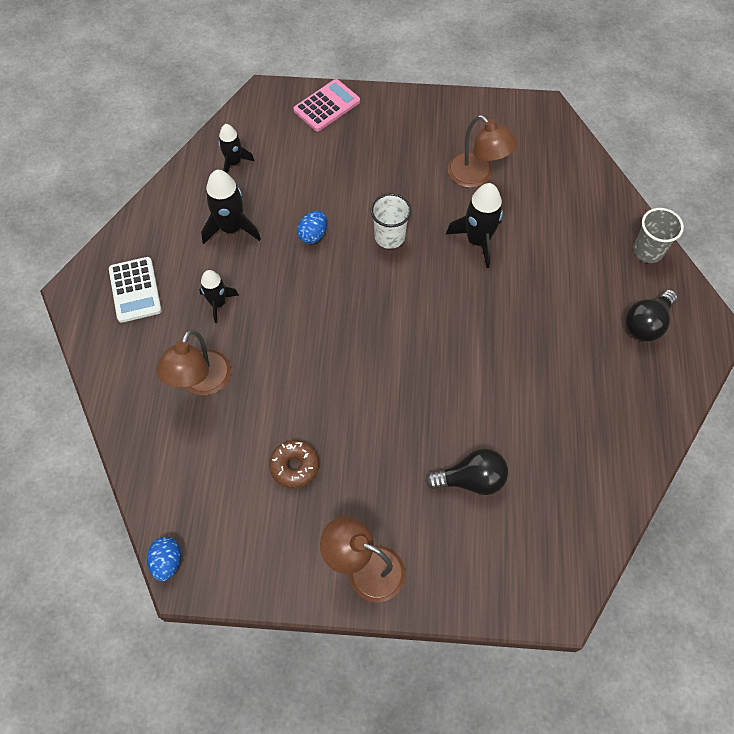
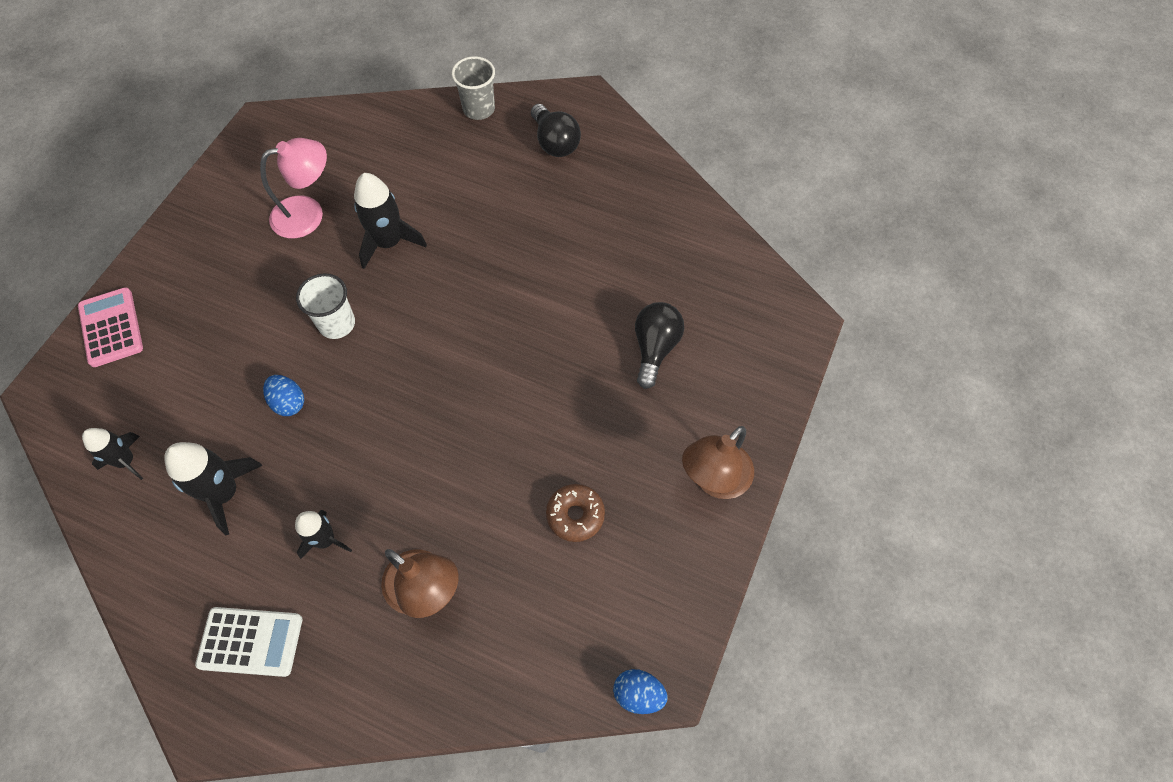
camera: 70 degrees left, 0 degrees up
(477, 176) = (308, 213): brown lamp -> pink lamp

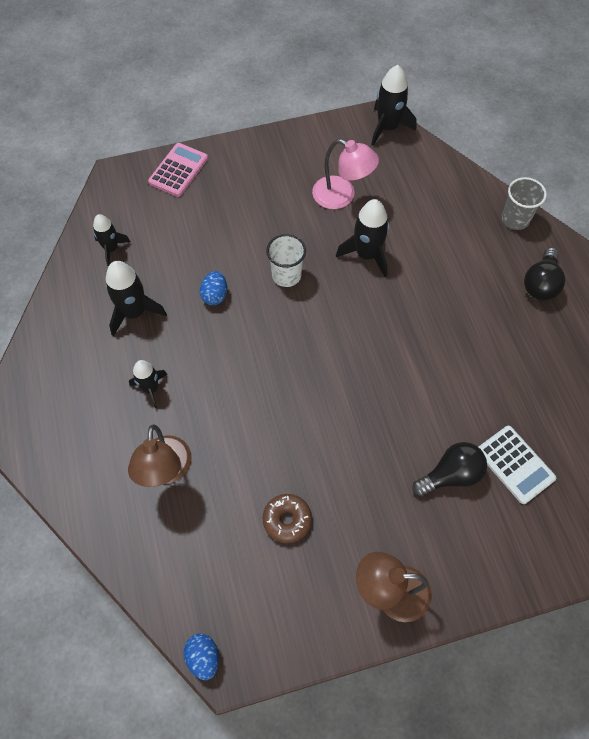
camera: 50 degrees right, 0 degrees up
(250, 642) = (63, 402): white calculator -> white calculator (515, 464)
(281, 122) = (387, 128): none -> black rocket

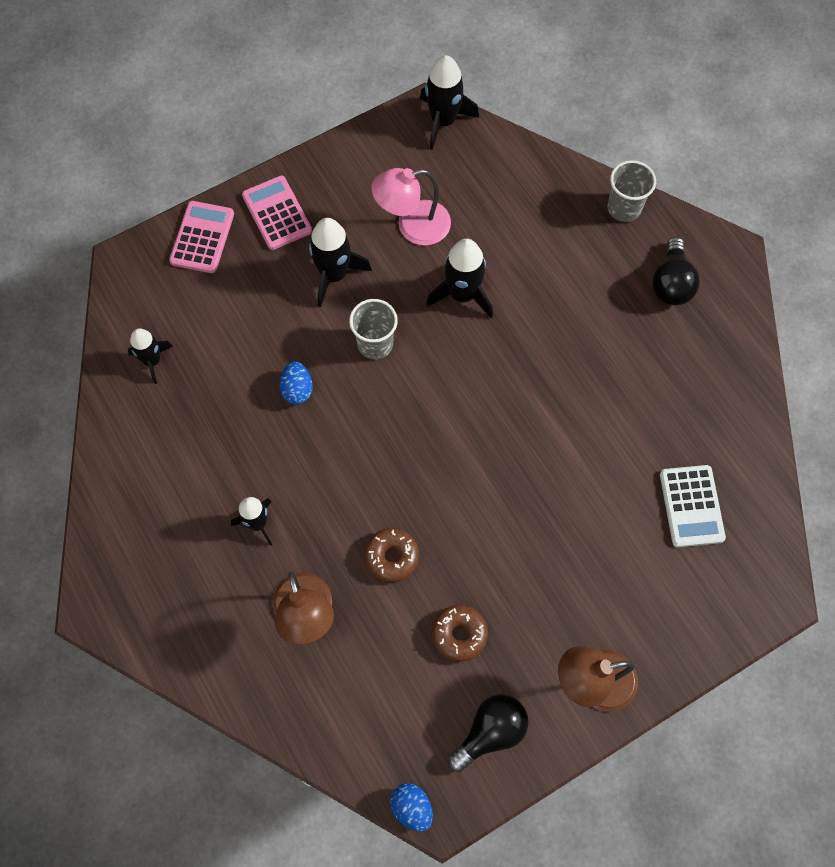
camera: 15 degrees left, 5 degrees up
(134, 312) = (207, 435): black rocket -> black rocket (334, 274)
(240, 165) = (277, 213): none -> pink calculator
(250, 442) = (391, 557): none -> brown donut
(286, 275) = (375, 344): white cup -> grey cup
(342, 196) = (413, 226): pink lamp -> pink lamp turned 150 degrees clockwise
(451, 475) = (625, 536): black light bulb -> black light bulb (490, 733)
(515, 464) = (691, 506): white calculator -> white calculator turned 45 degrees clockwise

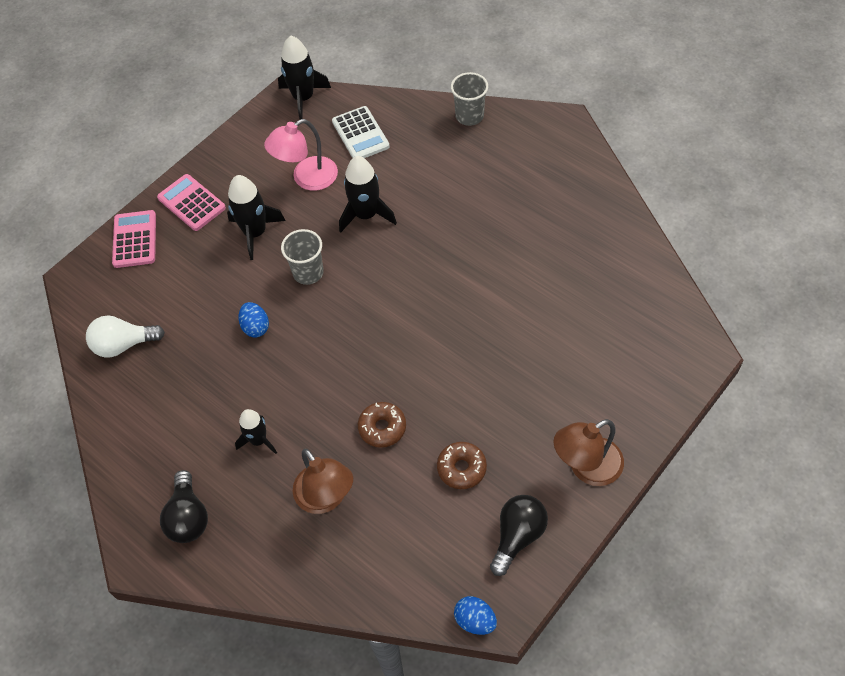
camera: 15 degrees left, 10 degrees down
(152, 361) = (124, 344): black rocket -> white light bulb
(671, 283) = (527, 156): black light bulb -> black light bulb (188, 517)
(691, 506) = (609, 309): white calculator -> white calculator (360, 134)

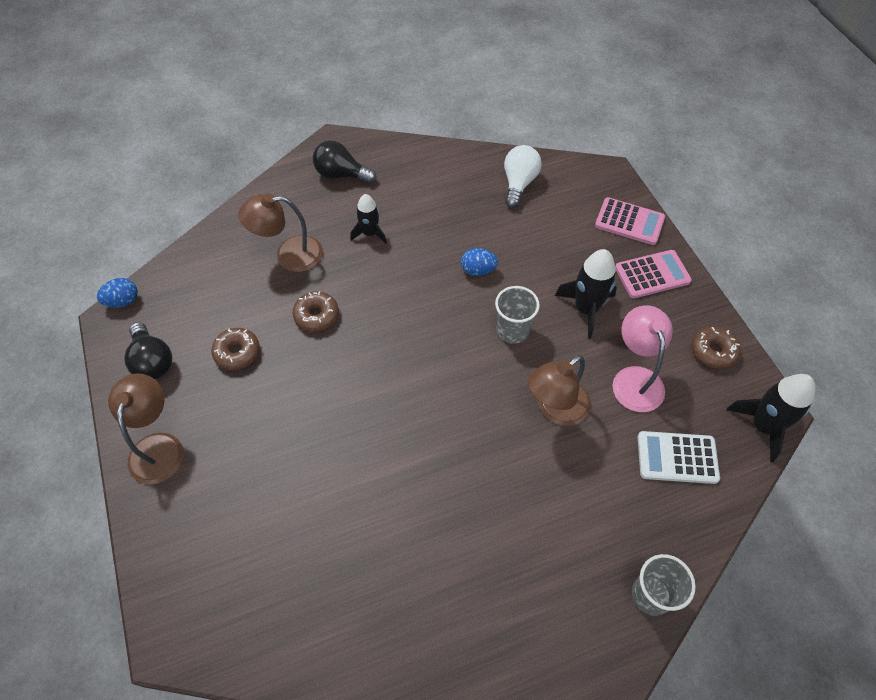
camera: 115 degrees right, 0 degrees up
(252, 142) = (713, 351): none -> brown donut
(366, 215) = (555, 409): black rocket -> brown lamp

